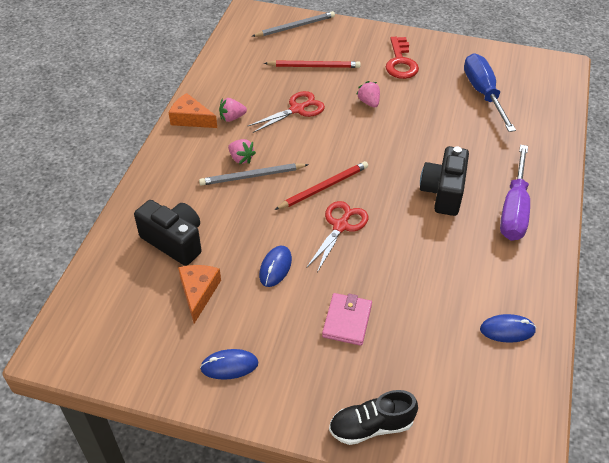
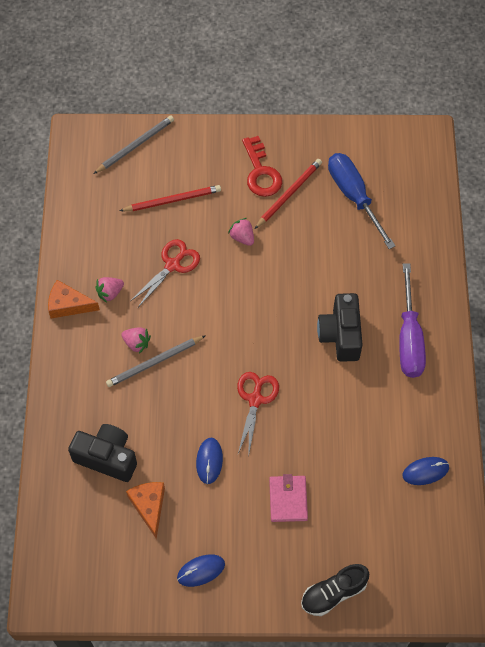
camera: 15 degrees left, 15 degrees up
(324, 187) = (227, 358): red pencil -> red pencil (289, 194)

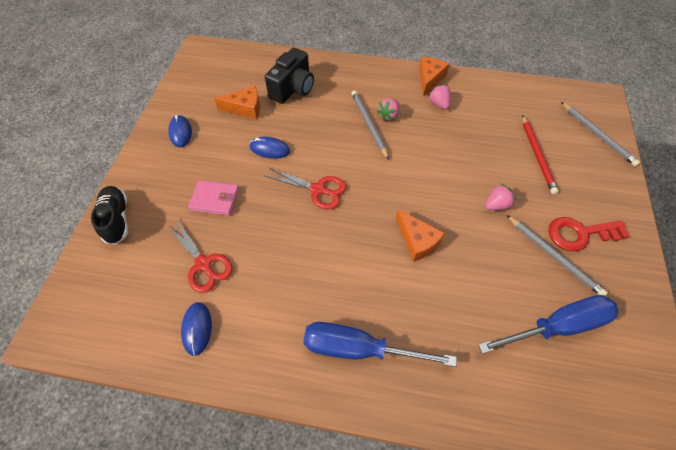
camera: 100 degrees right, 5 degrees down
(172, 265) = (465, 147): red scissors -> red scissors (203, 264)
(289, 194) = (554, 256): red pencil -> grey pencil
(296, 302) = (417, 241): none -> orange cheese
(340, 335) = (373, 275): black camera -> none
(409, 338) = (358, 349): purple screwdriver -> blue screwdriver

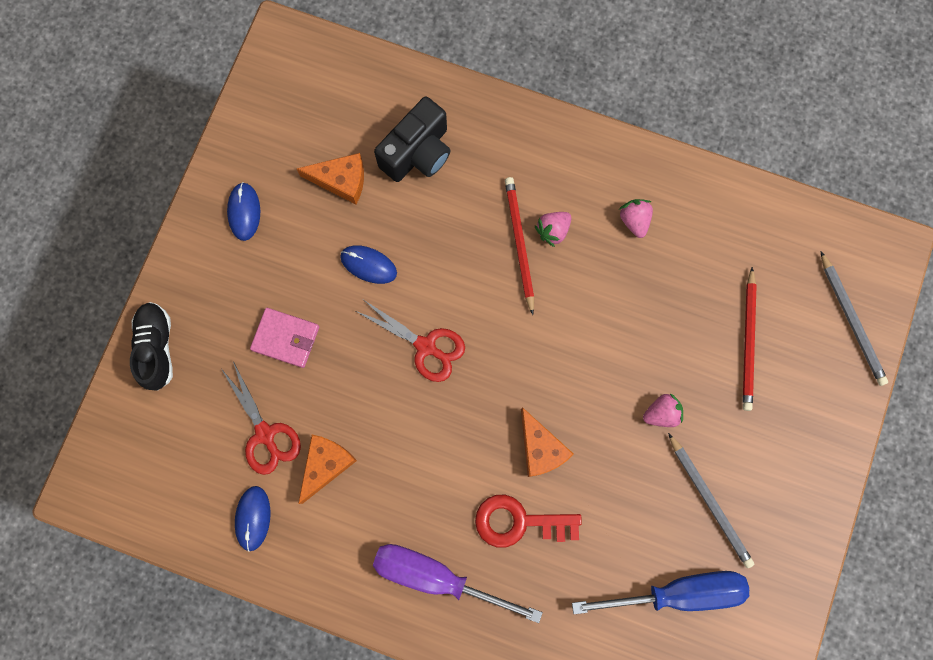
camera: 10 degrees right, 20 degrees up
(358, 349) = (436, 576): blue screwdriver -> purple screwdriver
(369, 124) = (519, 243): grey pencil -> red pencil
(429, 79) = (634, 167): orange cheese -> orange cheese (326, 465)
(580, 234) = (757, 476): red key -> red key (519, 522)

